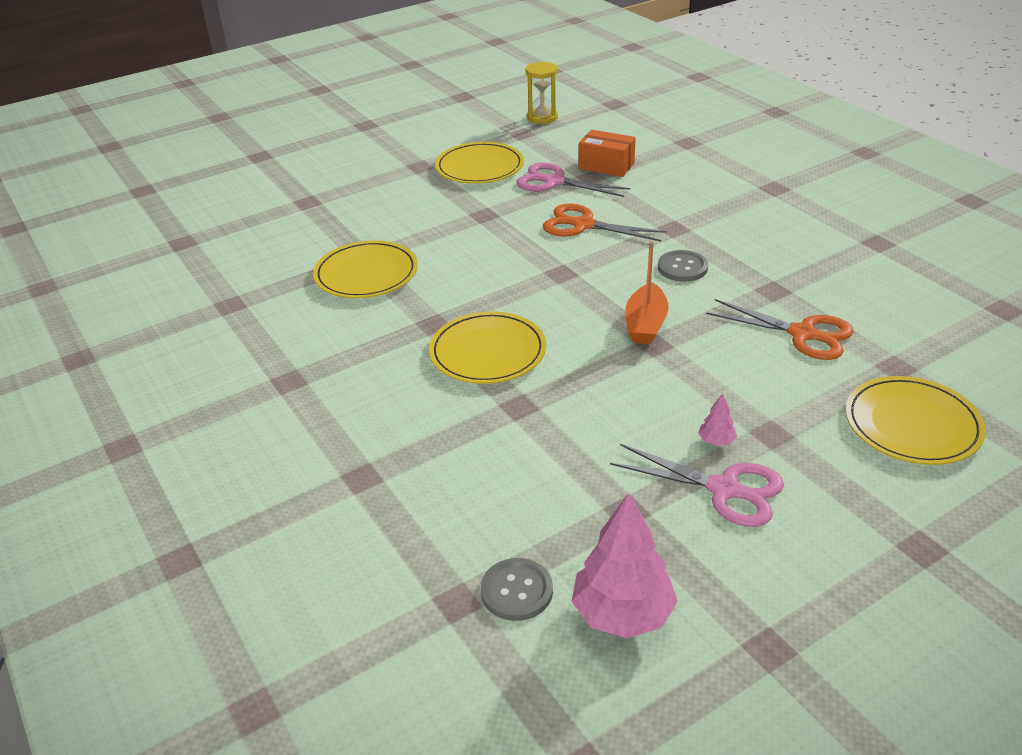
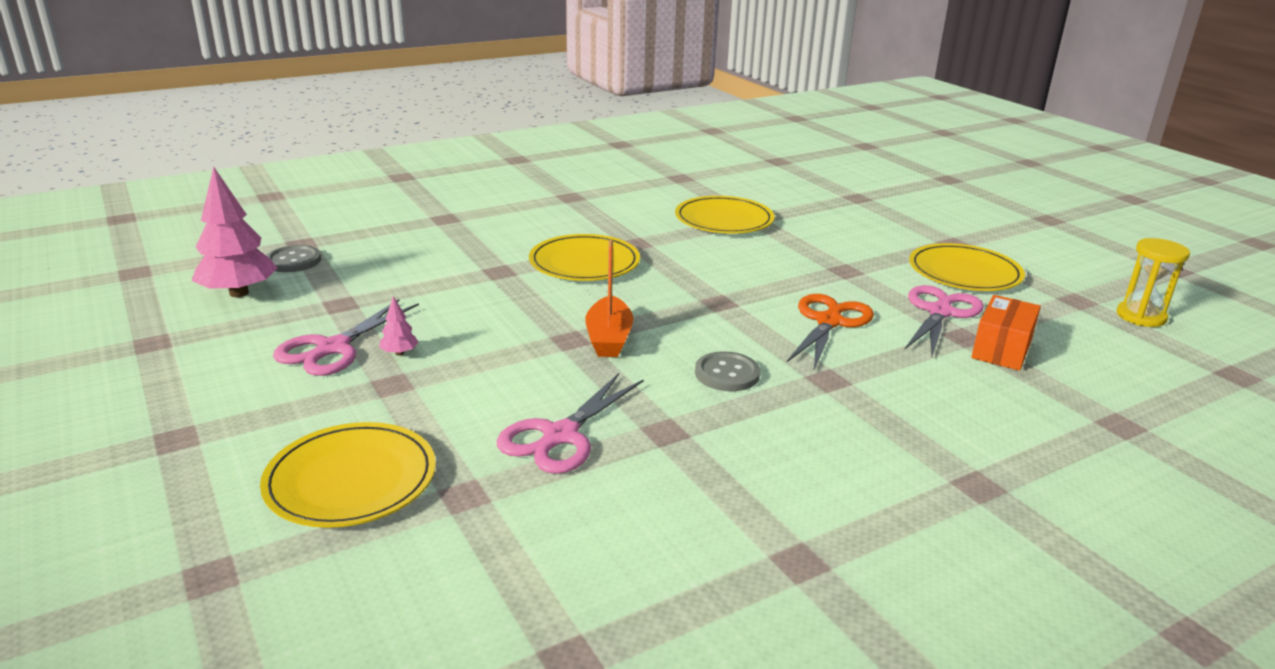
camera: 90 degrees right, 10 degrees down
(645, 324) = (609, 338): orange boat -> orange boat turned 105 degrees counterclockwise
(803, 334) = (560, 436): orange scissors -> pink scissors

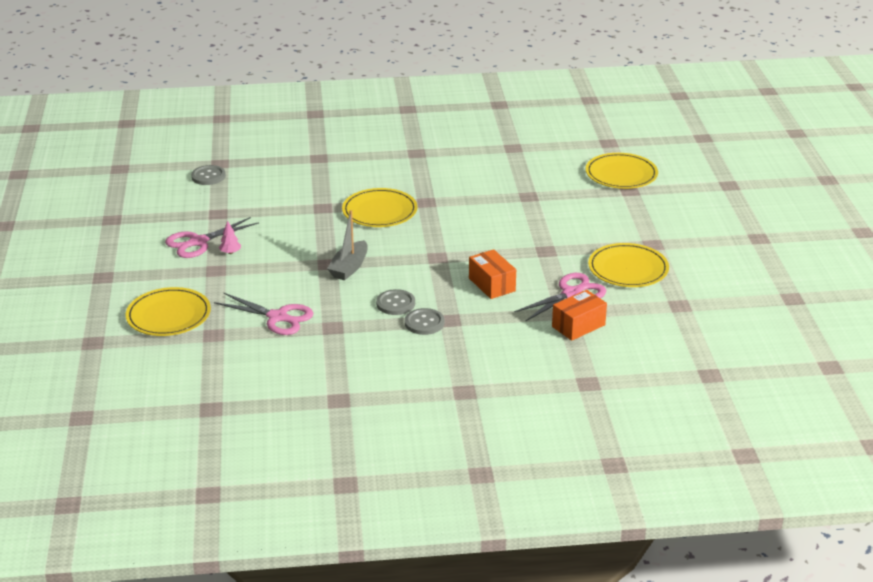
camera: 25 degrees right, 5 degrees up
(239, 293) = (168, 195): pink tree -> none
(560, 436) = (278, 317): pink scissors -> pink scissors turned 120 degrees counterclockwise
(609, 338) = (349, 267): orange boat -> grey boat
(724, 219) = (506, 193): yellow plate -> yellow plate (621, 174)
(798, 392) = (424, 323): none -> grey button
(829, 321) = (492, 285): orange scissors -> orange box
(1141, 316) = (707, 325): yellow hourglass -> none

